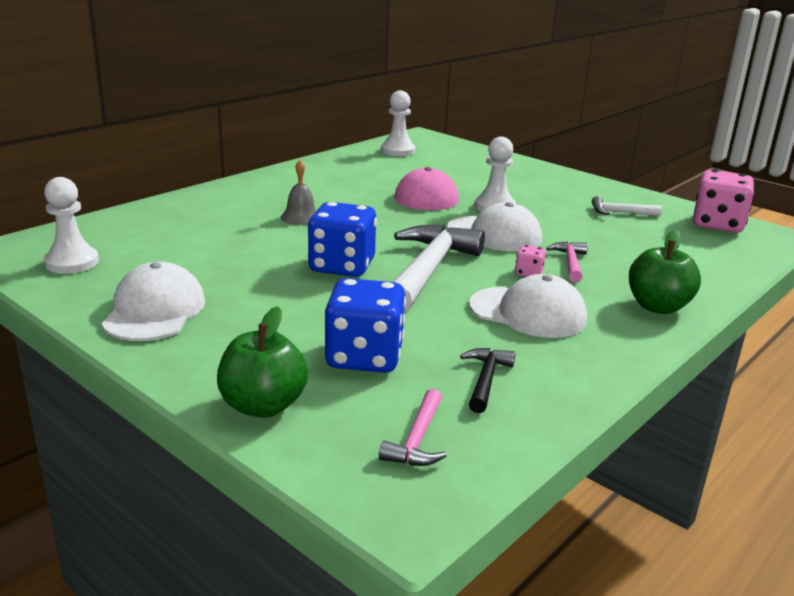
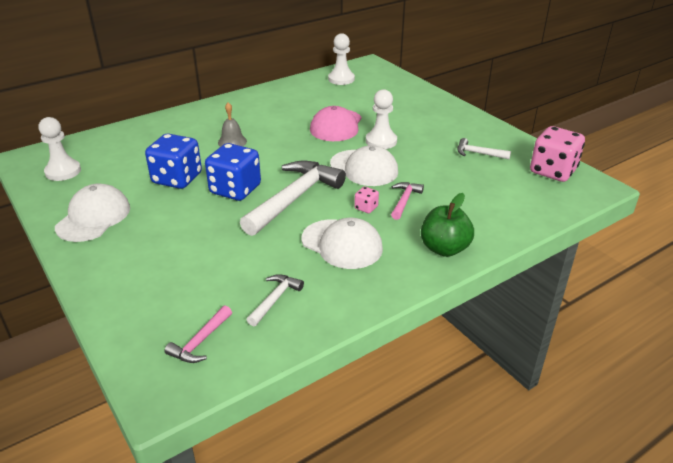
camera: 15 degrees right, 10 degrees up
(263, 406) = (120, 302): green apple -> none
(364, 357) = (205, 270): blue dice -> blue dice (177, 179)
(486, 380) = (275, 299): black hammer -> white hammer

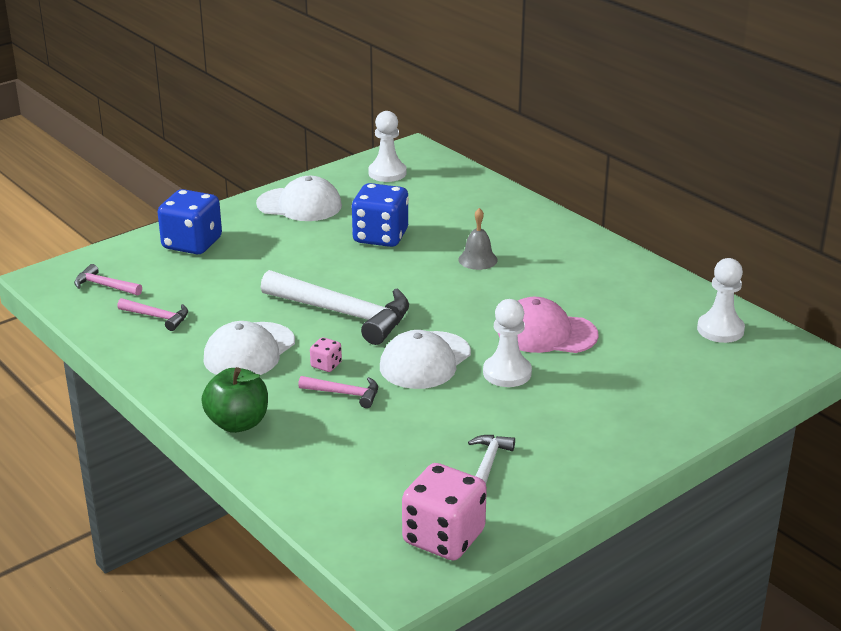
camera: 85 degrees right, 5 degrees down
(235, 189) = (360, 274): blue dice -> blue dice (192, 244)
(275, 299) = (157, 317): white hammer -> pink hammer

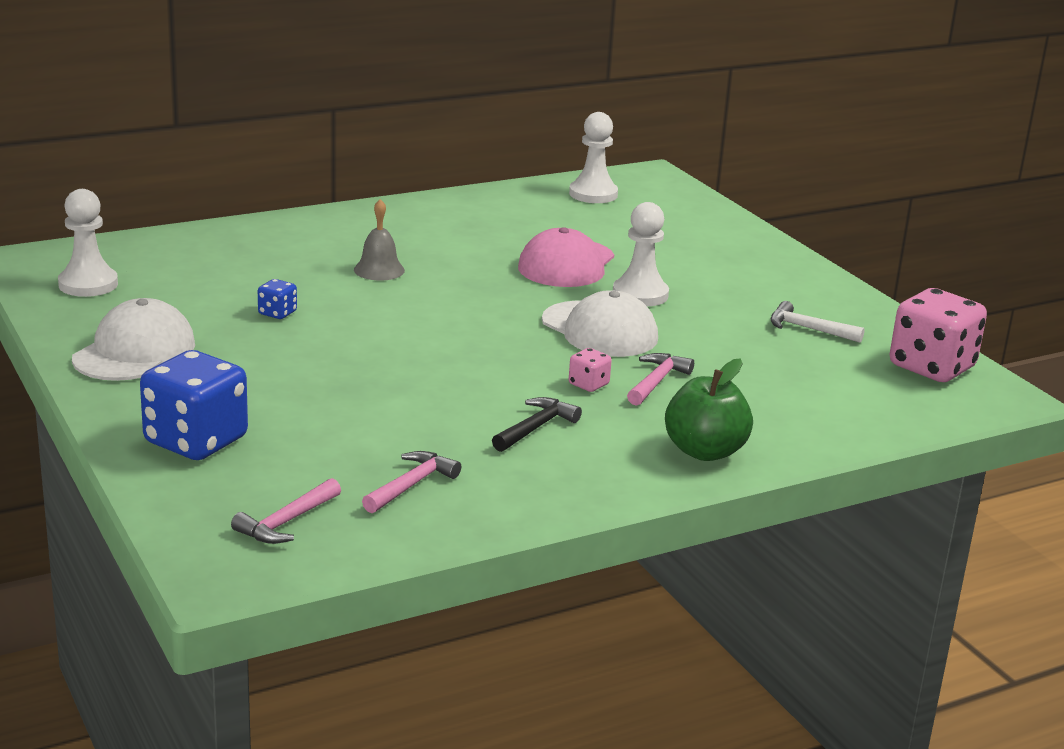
camera: 80 degrees left, 5 degrees down
(249, 351) = (536, 428): white cap -> black hammer
(343, 314) = (470, 360): white hammer -> none
(380, 237) = (277, 313): blue dice -> blue dice, size x0.44

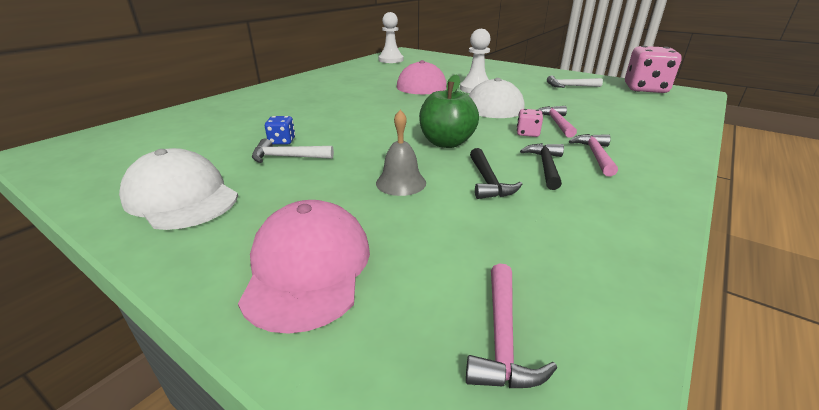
camera: 25 degrees left, 5 degrees up
(88, 284) = (108, 157): white pawn -> none
(134, 351) = (181, 197): white cap -> white cap turned 45 degrees counterclockwise
(196, 441) = (308, 268): blue dice -> pink cap
(265, 335) = (287, 157): none -> white hammer
(379, 270) = (324, 105): grey bell -> grey bell (401, 183)
(411, 485) = (543, 241): pink hammer -> pink hammer (595, 155)
(444, 423) = (488, 181): none -> black hammer
(705, 451) = (652, 152): green apple -> green apple (446, 143)

